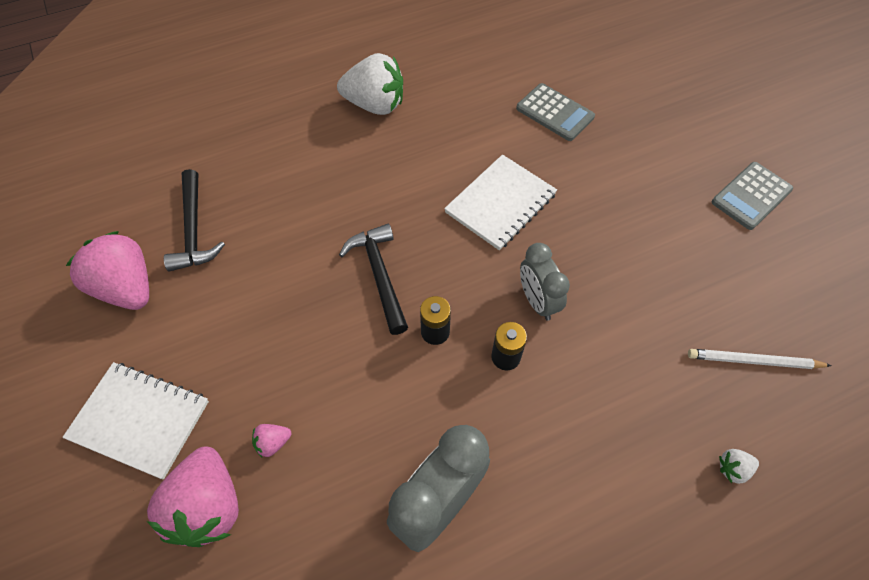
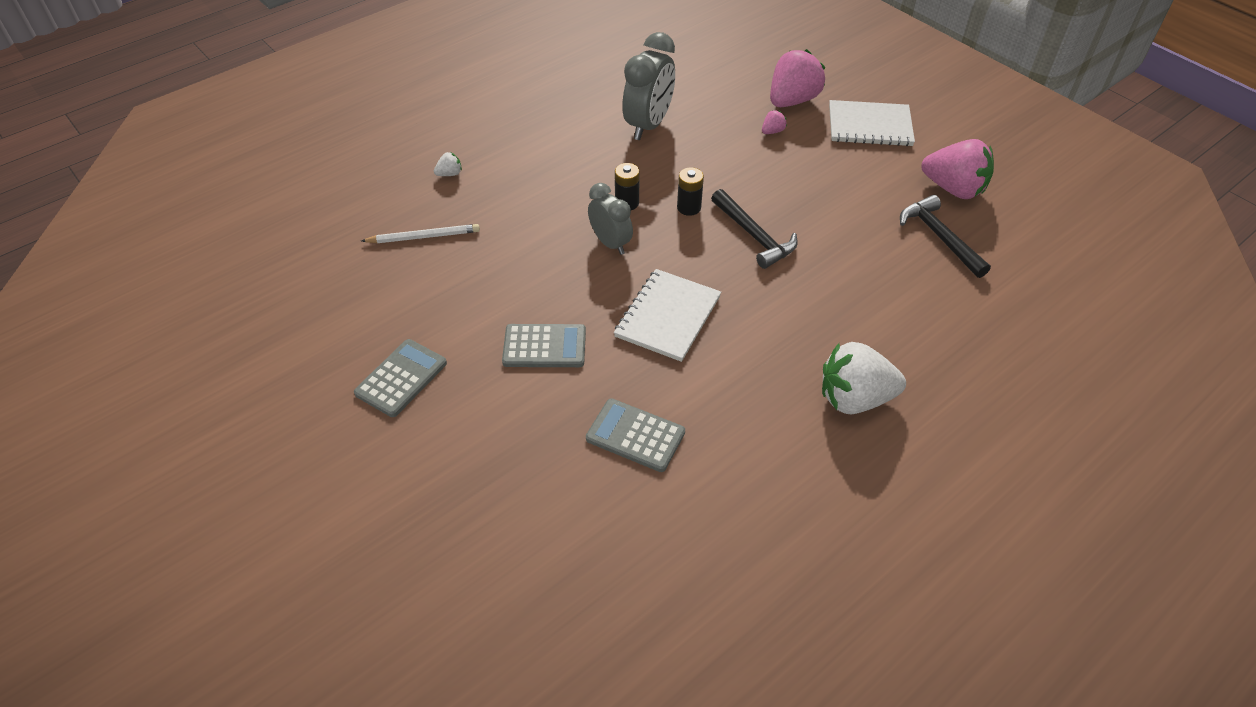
camera: 165 degrees right, 10 degrees down
(208, 506) = (792, 101): pink strawberry -> pink strawberry turned 60 degrees clockwise
(620, 198) = (544, 346): none -> grey calculator

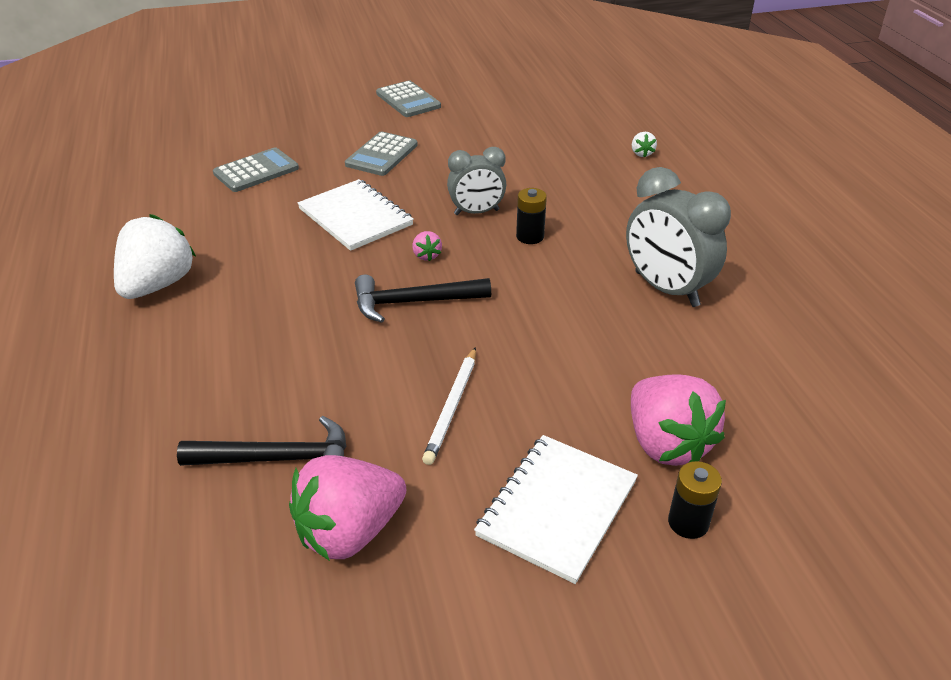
camera: 115 degrees right, 10 degrees down
(423, 237) = (558, 129): white pencil -> white pencil (452, 407)
(689, 207) = (493, 273): black battery -> black battery (688, 522)
(772, 131) = (598, 391): pink strawberry -> pink strawberry (426, 255)

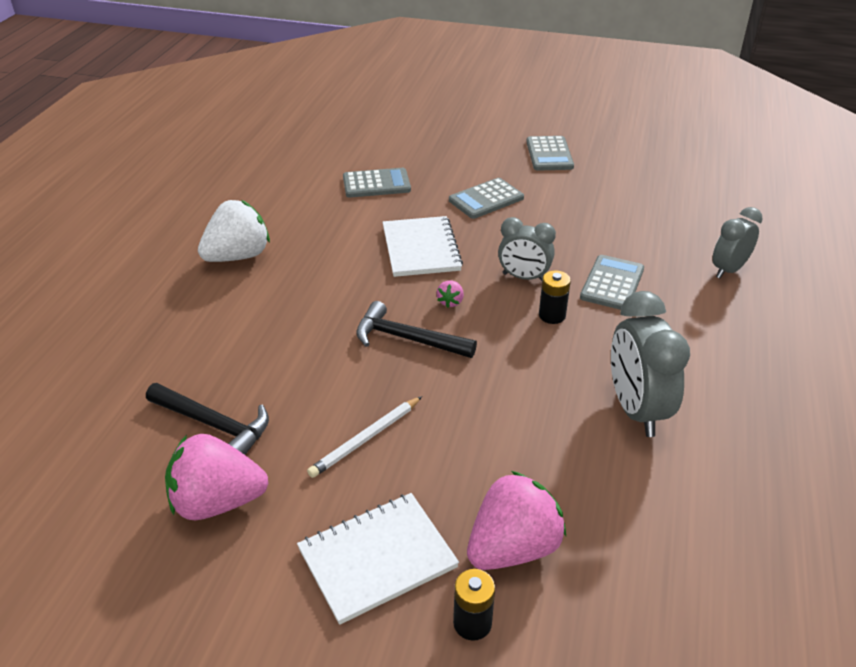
camera: 30 degrees right, 0 degrees up
(558, 193) = (612, 283): none -> grey calculator
(641, 153) = (728, 270): white strawberry -> grey clock
(666, 444) = (513, 548): pink strawberry -> pink strawberry turned 135 degrees counterclockwise

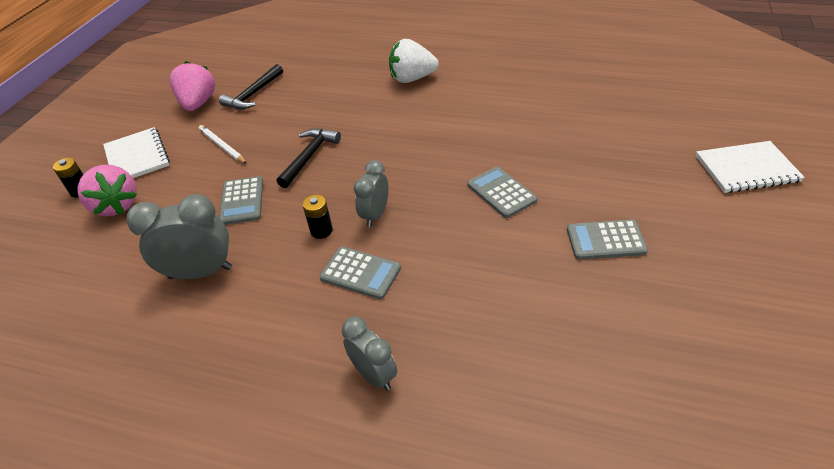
camera: 95 degrees right, 5 degrees up
(238, 256) = (412, 78): white strawberry -> white strawberry turned 120 degrees clockwise
(376, 184) = (519, 128): grey calculator -> grey calculator (242, 201)
(420, 248) = (420, 157): white notebook -> white notebook (746, 169)
(450, 302) = (347, 175): pink strawberry -> none

